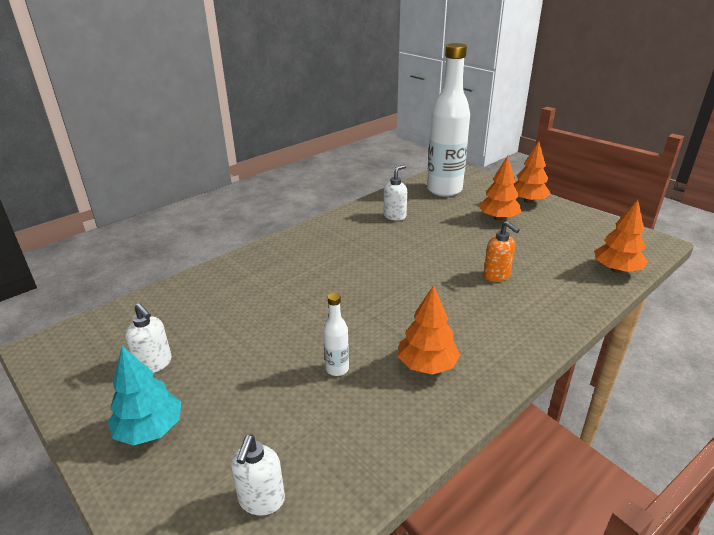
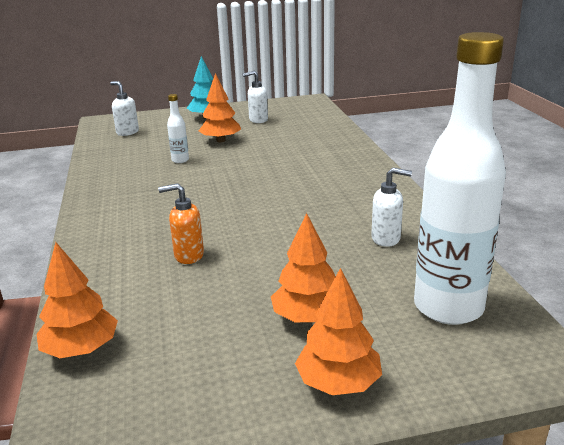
camera: 120 degrees right, 5 degrees down
(395, 216) = (386, 239): white soap dispenser -> white soap dispenser turned 60 degrees counterclockwise
(427, 365) = (138, 186): orange tree -> orange tree (221, 140)

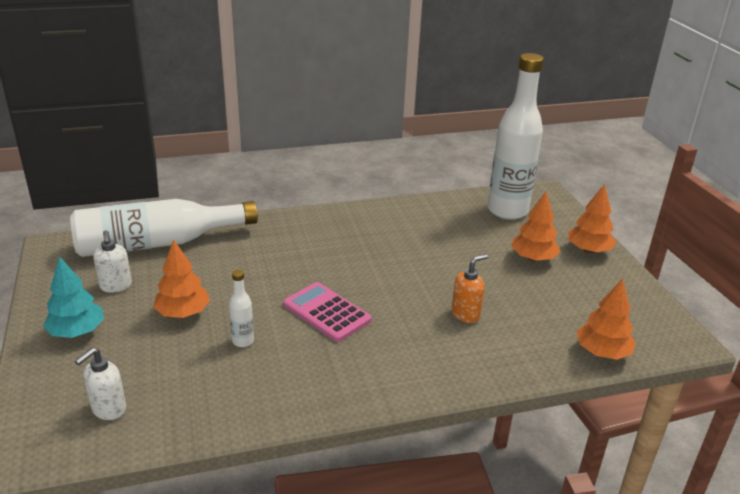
camera: 95 degrees left, 5 degrees up
(188, 255) = (466, 314): orange soap dispenser -> orange soap dispenser turned 120 degrees counterclockwise
(210, 187) = (327, 312): none -> pink calculator
(317, 125) = (158, 243): none -> white bottle
(386, 239) = (427, 223): white soap dispenser -> none

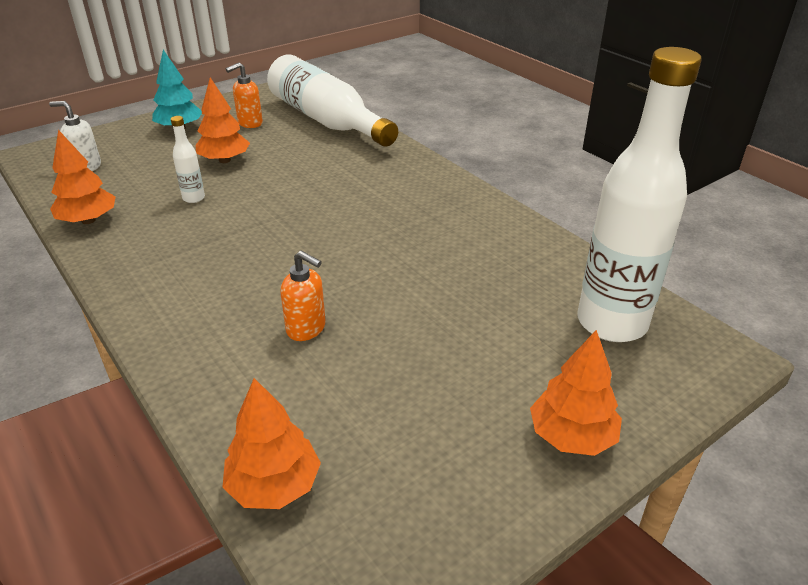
camera: 70 degrees right, 5 degrees up
(116, 286) = (250, 123): white soap dispenser -> orange soap dispenser
(327, 312) = (262, 230): pink calculator -> none
(533, 258) = (491, 371): orange tree -> orange tree (88, 220)

